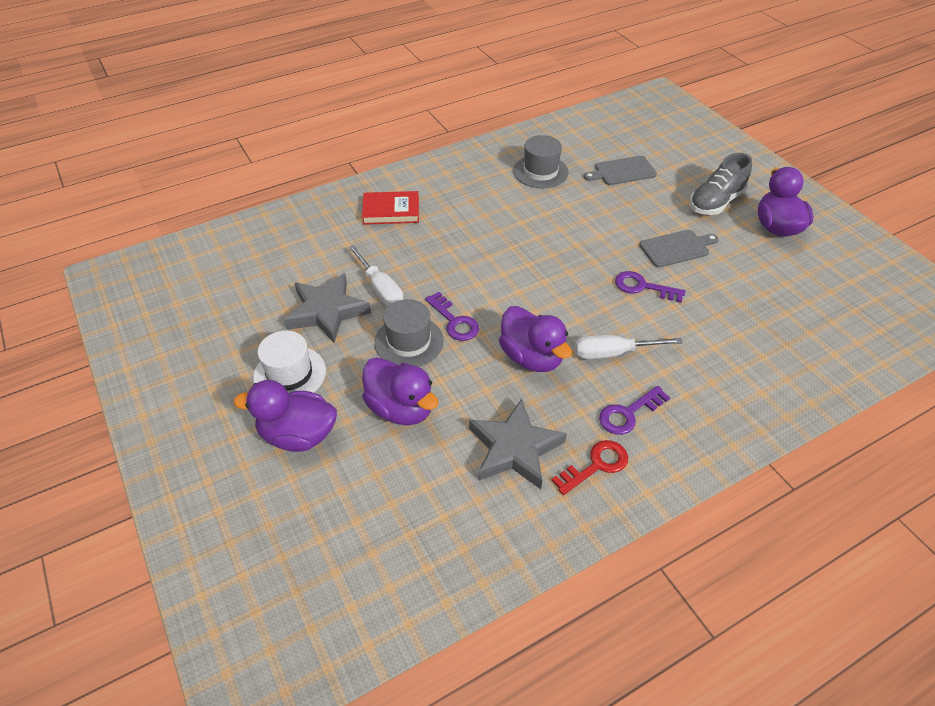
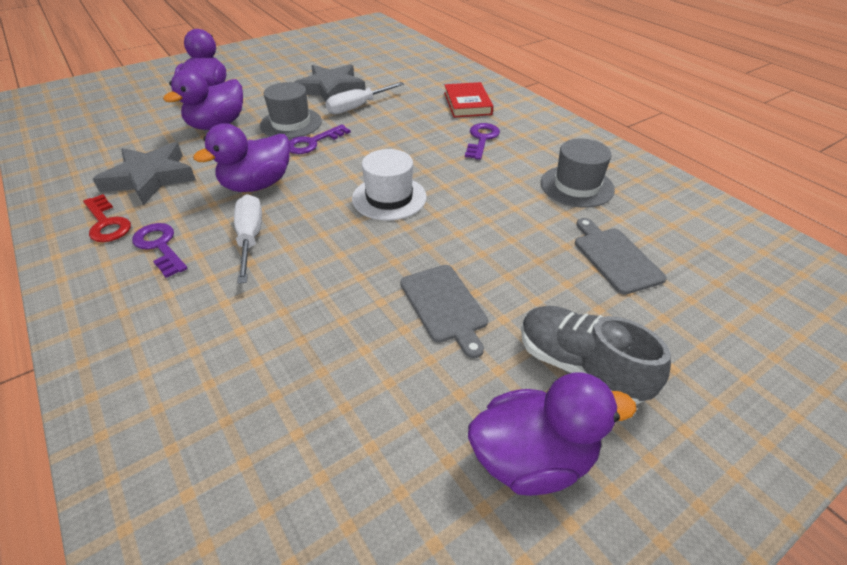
camera: 85 degrees right, 5 degrees down
(290, 374) = (266, 83): white hat -> white hat (389, 198)
(643, 287) = (360, 267): purple key -> purple key (481, 139)

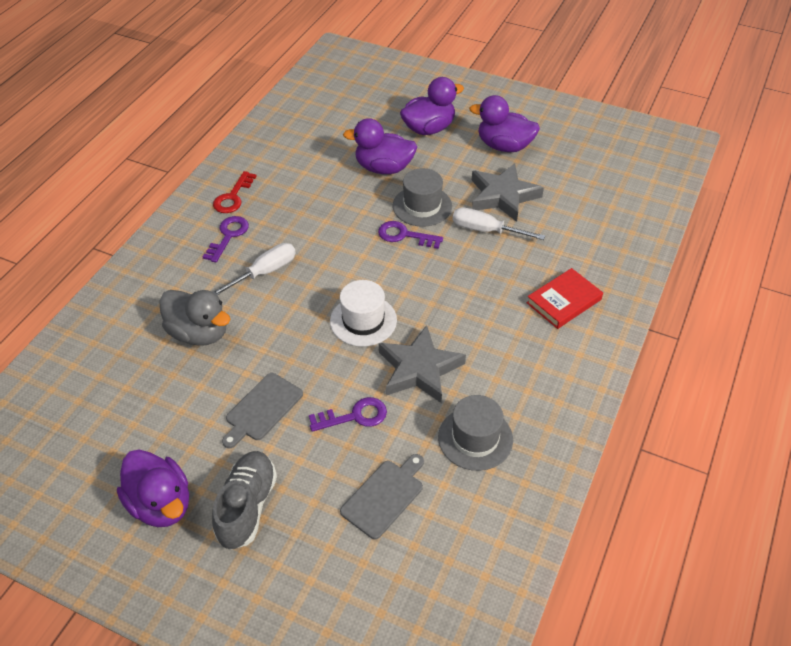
camera: 60 degrees right, 5 degrees up
(150, 178) = (292, 182): grey star -> grey star (419, 369)
(257, 185) = (324, 239): purple duck -> purple duck (504, 146)
(280, 321) = (199, 333): none -> grey duck
(481, 139) = (502, 340): purple key -> purple key (354, 416)

